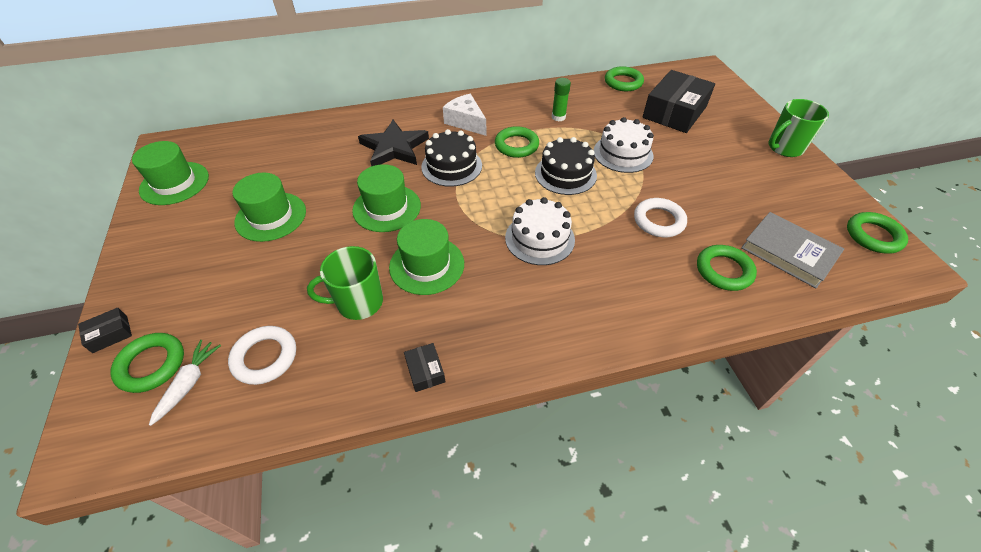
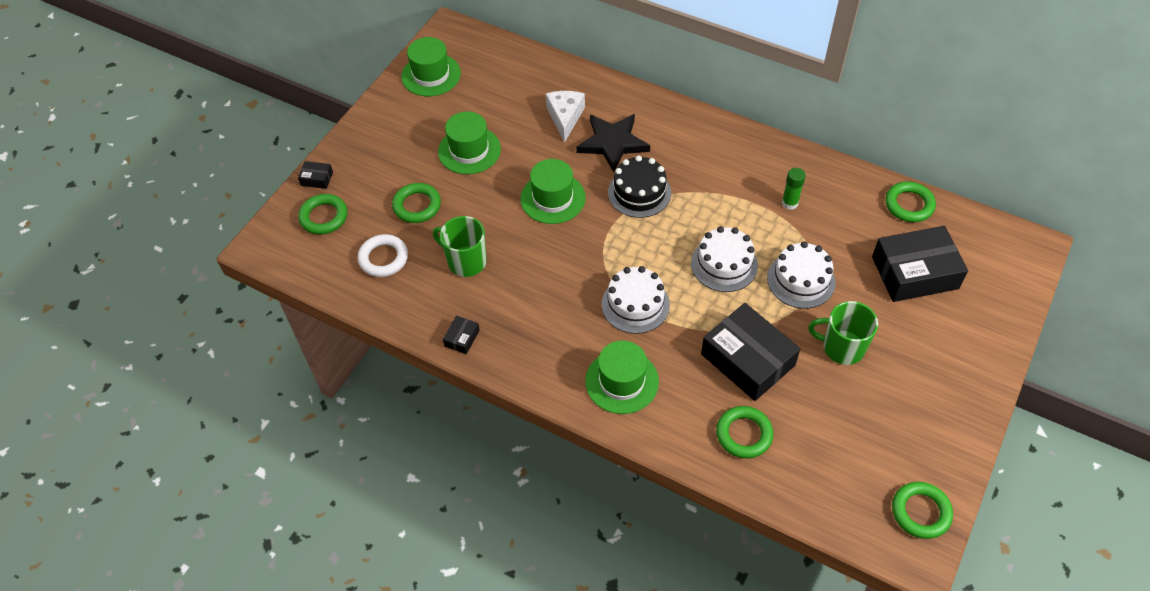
camera: 45 degrees right, 5 degrees up
(189, 383) = (334, 244): white carrot -> none
(427, 265) = (534, 266): green hat -> green hat (622, 381)
(466, 122) = (699, 154): white cheese -> white cheese (565, 118)
(516, 145) = (715, 208): green ring -> green ring (417, 206)
(565, 174) = (724, 264): black cake -> white cake
(658, 221) = (747, 360): white ring -> black box
(784, 148) = (972, 384): green mug -> green mug (842, 348)
(788, 252) = (820, 464): grey book -> none

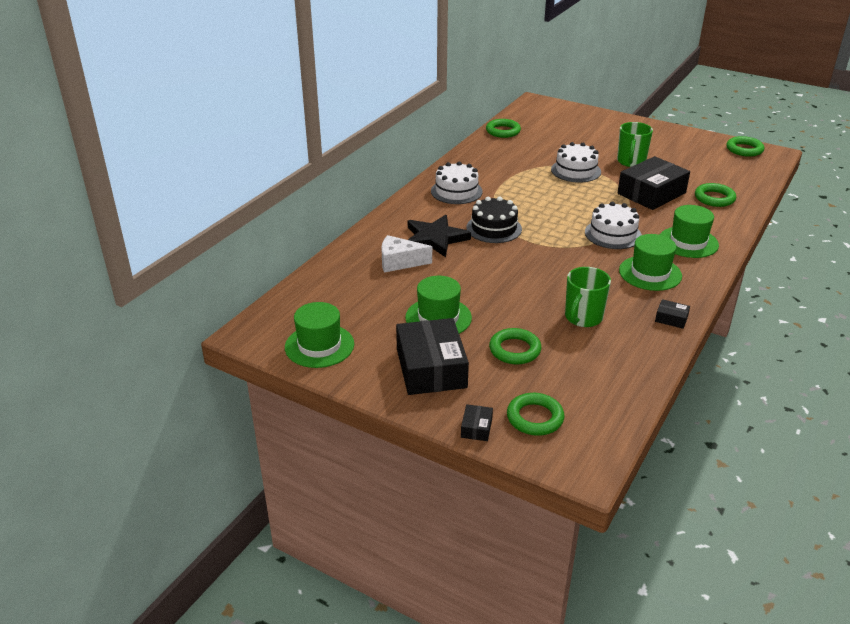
camera: 90 degrees left, 20 degrees down
(383, 258) = (587, 370): white ring -> none
(553, 198) = (501, 270): green hat -> green hat (650, 273)
(724, 264) = (566, 197): white cake -> white cake (456, 191)
(790, 203) = (503, 169): green glue stick -> none
(914, 273) = (562, 135): black box -> black box (431, 368)

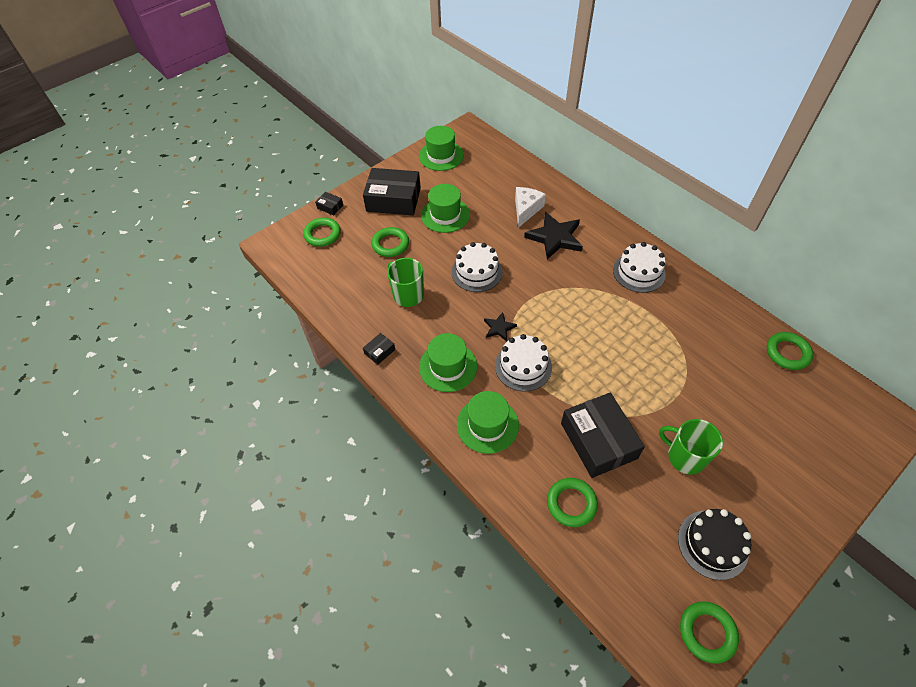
camera: 110 degrees right, 20 degrees up
(494, 228) = (561, 280): black cake -> black cake (712, 544)
(576, 170) = (669, 388): white cake -> white cake (477, 272)
(580, 253) = (499, 328): none -> black star

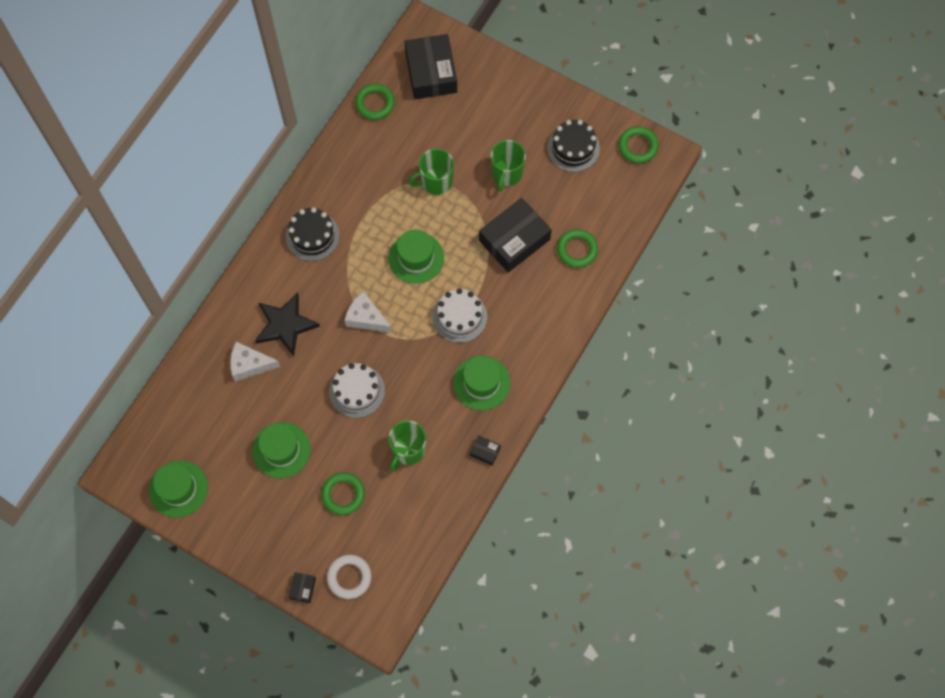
camera: 110 degrees left, 15 degrees up
(322, 234) = (349, 577): green ring -> white ring
(393, 200) = (271, 518): black box -> black box (431, 73)
(487, 425) = (530, 331): green hat -> green hat (416, 258)
(499, 328) = (422, 349): black star -> none
(544, 293) = (366, 318): none -> white cheese
(639, 272) = (312, 236): white cake -> black cake
(684, 384) = (436, 181): none -> green mug

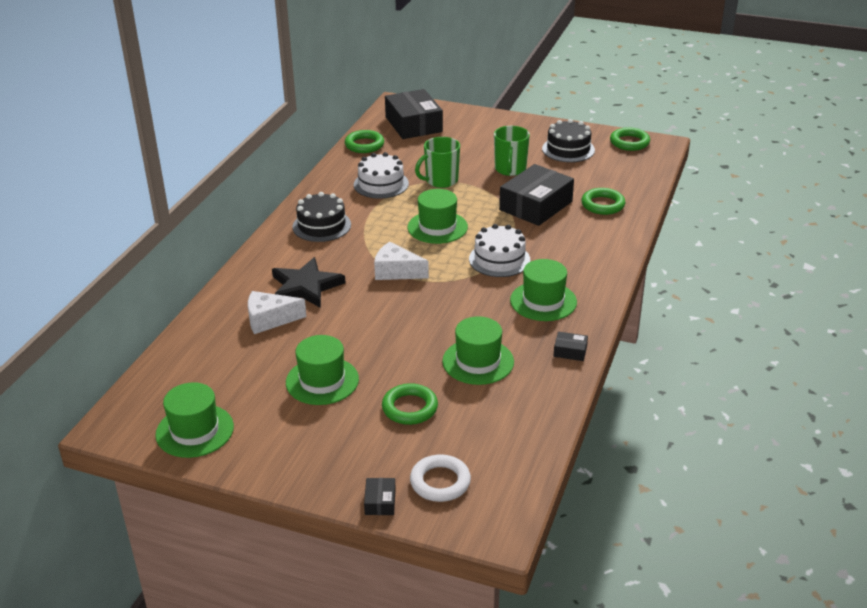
camera: 10 degrees left, 35 degrees down
(357, 391) = (401, 324): white cake -> white cake (381, 184)
(408, 450) = (478, 361): green mug -> green hat

